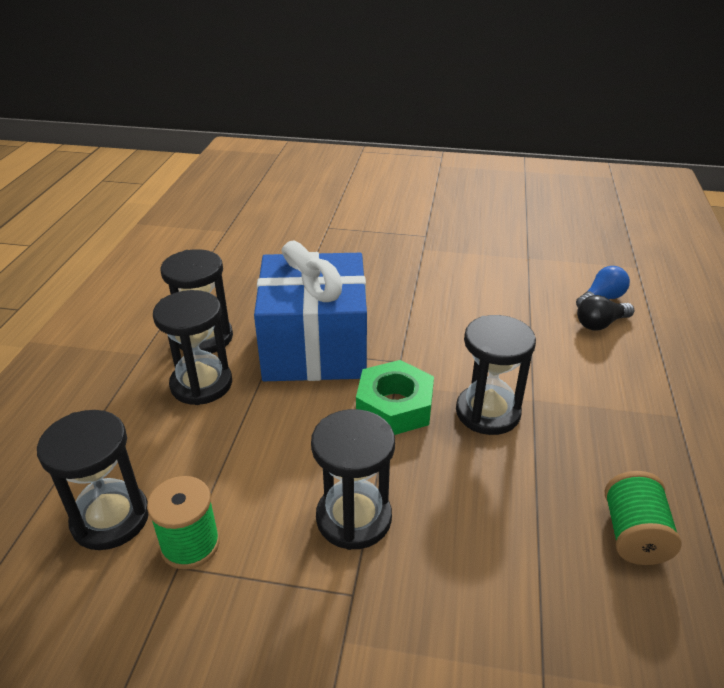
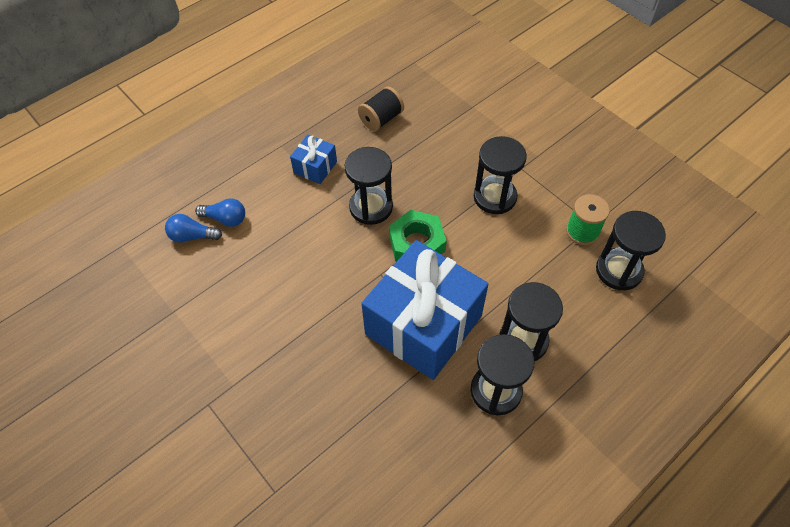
camera: 140 degrees left, 20 degrees up
(600, 324) = (225, 219): black light bulb -> blue light bulb
(605, 416) = (315, 167): none -> blue gift
(633, 534) = (381, 119): green spool -> black spool

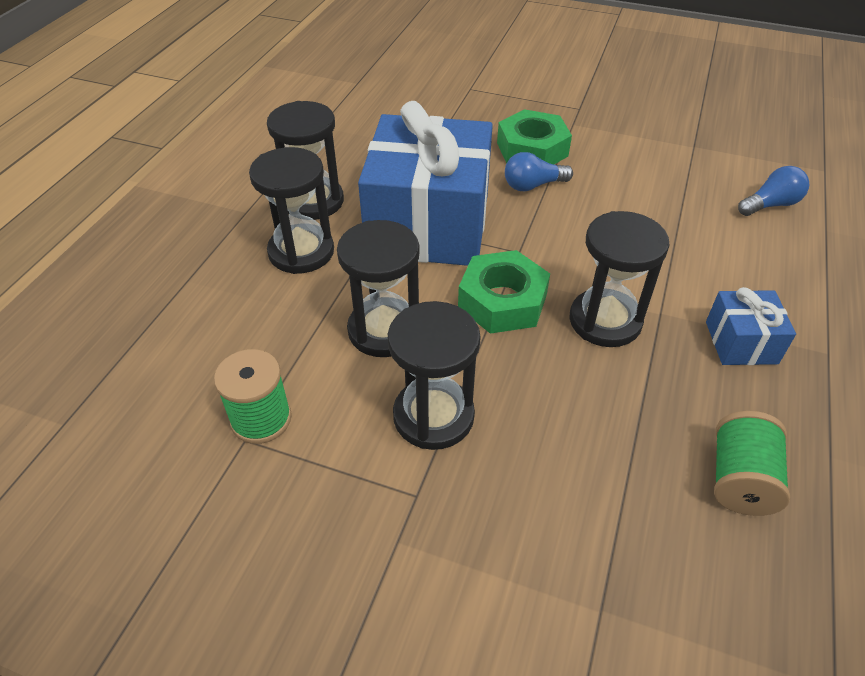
camera: 150 degrees right, 10 degrees down
(225, 219) = (762, 234): blue light bulb -> blue light bulb (533, 185)
(292, 369) = (532, 149): none -> green nut
(381, 119) = (740, 479): black spool -> green spool
(619, 270) = (187, 381): black hourglass -> black hourglass (384, 330)

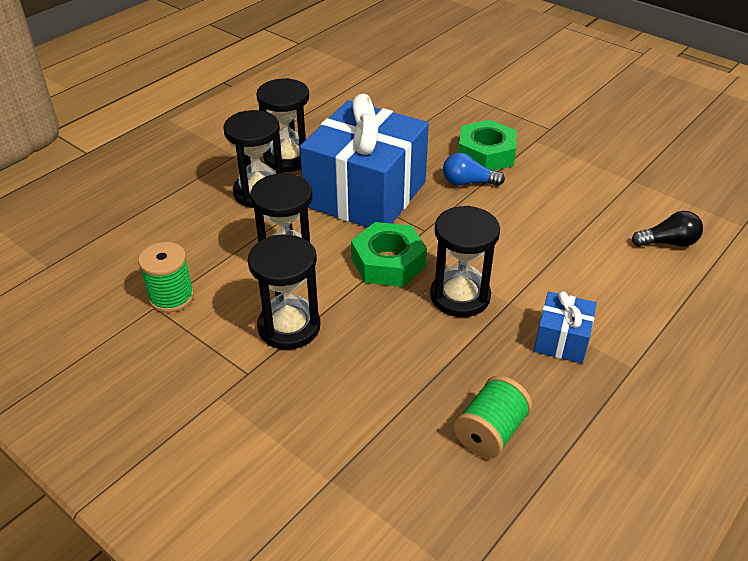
camera: 20 degrees right, 5 degrees down
(770, 205) = (668, 242): blue light bulb -> black light bulb

